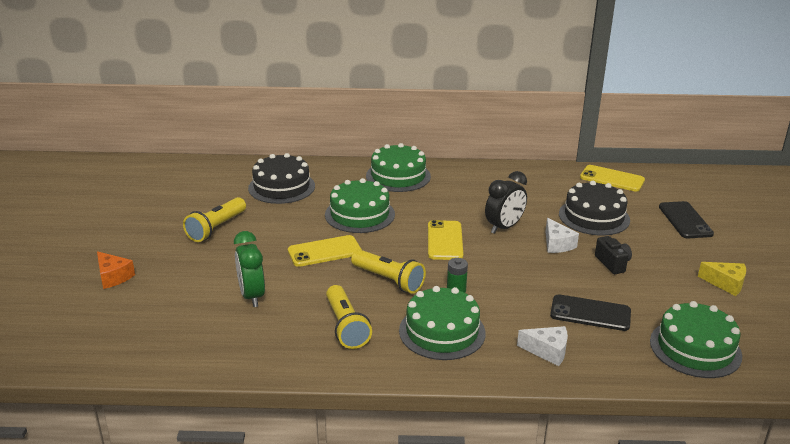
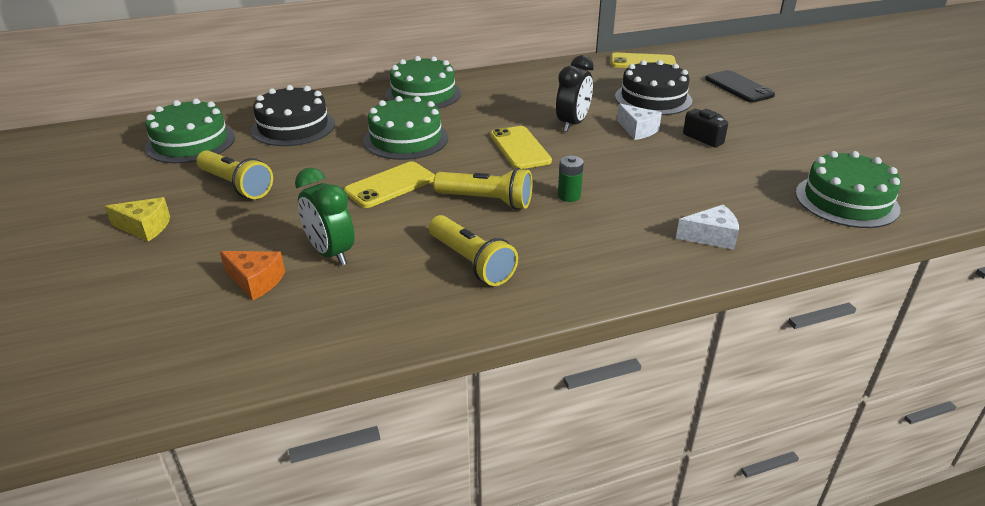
camera: 20 degrees left, 5 degrees up
(113, 277) = (122, 270): orange cheese -> orange cheese (256, 281)
(216, 228) = (236, 185): yellow flashlight -> yellow flashlight turned 60 degrees counterclockwise
(442, 332) = (585, 242): green cake -> green cake (190, 142)
(590, 313) = (722, 189): black phone -> none
(726, 283) = (821, 135): yellow cheese -> yellow cheese (145, 227)

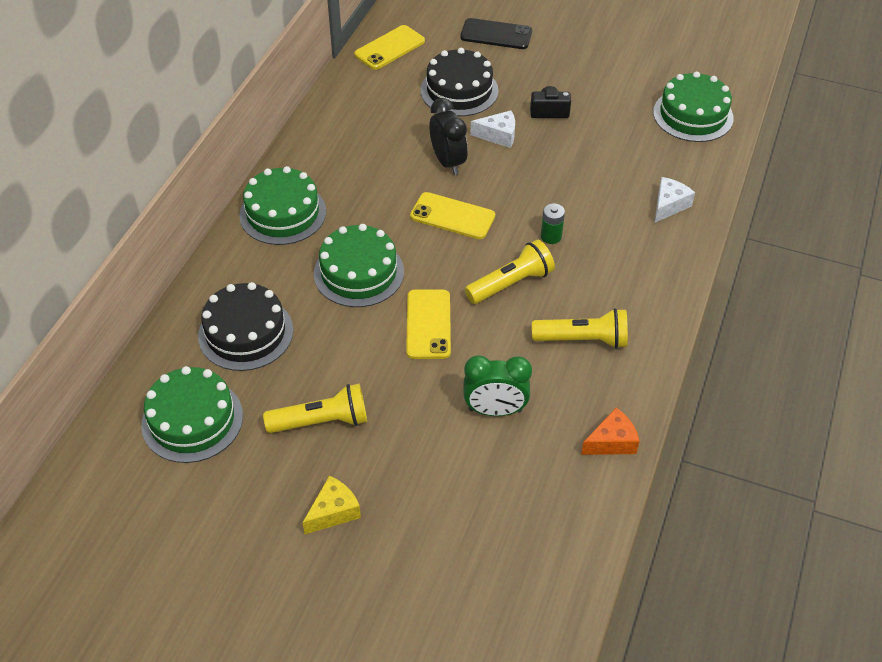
camera: 50 degrees left, 15 degrees up
(256, 281) = (491, 471): orange cheese -> orange cheese (611, 442)

